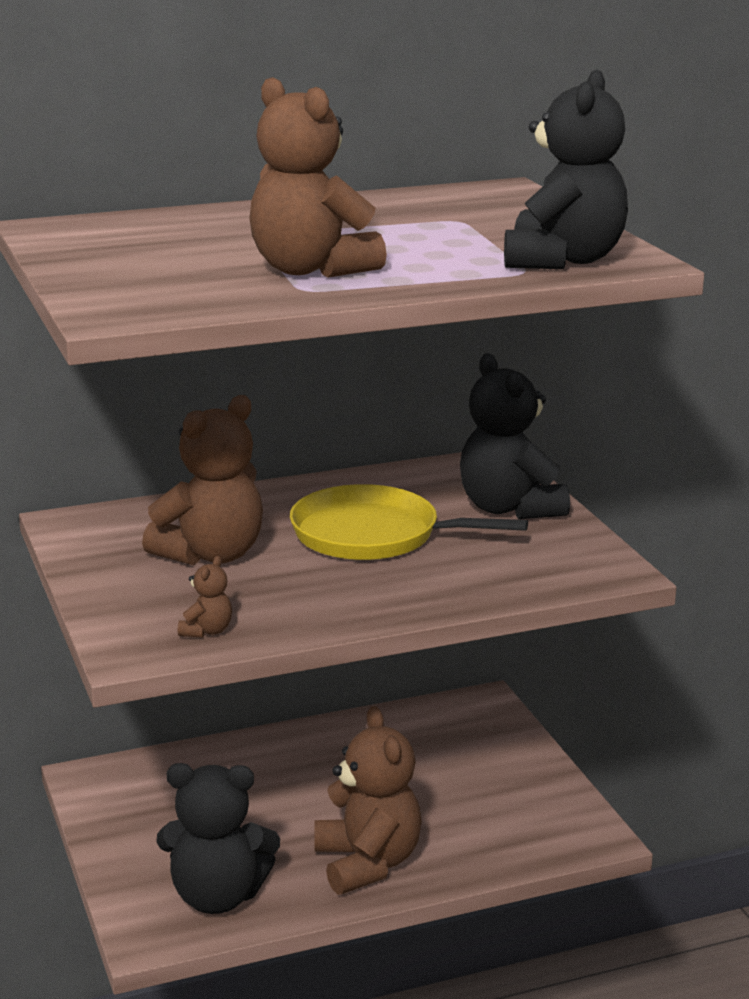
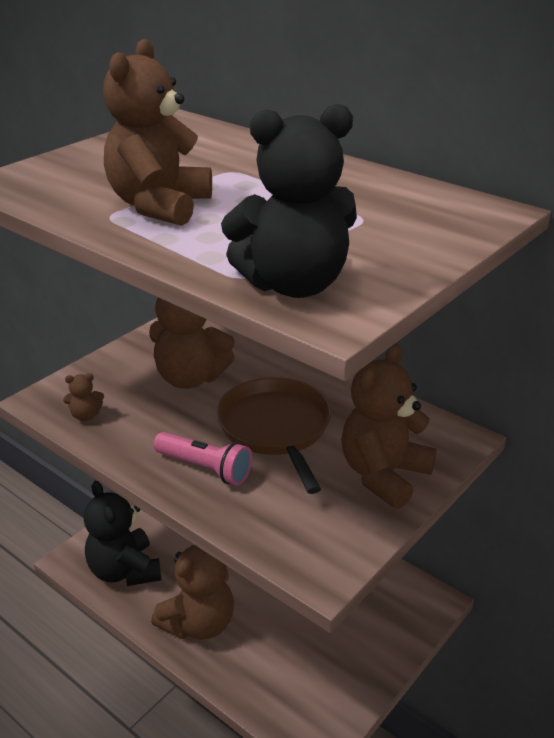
camera: 60 degrees right, 10 degrees up
(373, 535) = (276, 428): yellow pan -> brown pan
(398, 586) = (205, 468): none -> pink flashlight
(509, 508) = (383, 475): black teddy bear -> brown teddy bear

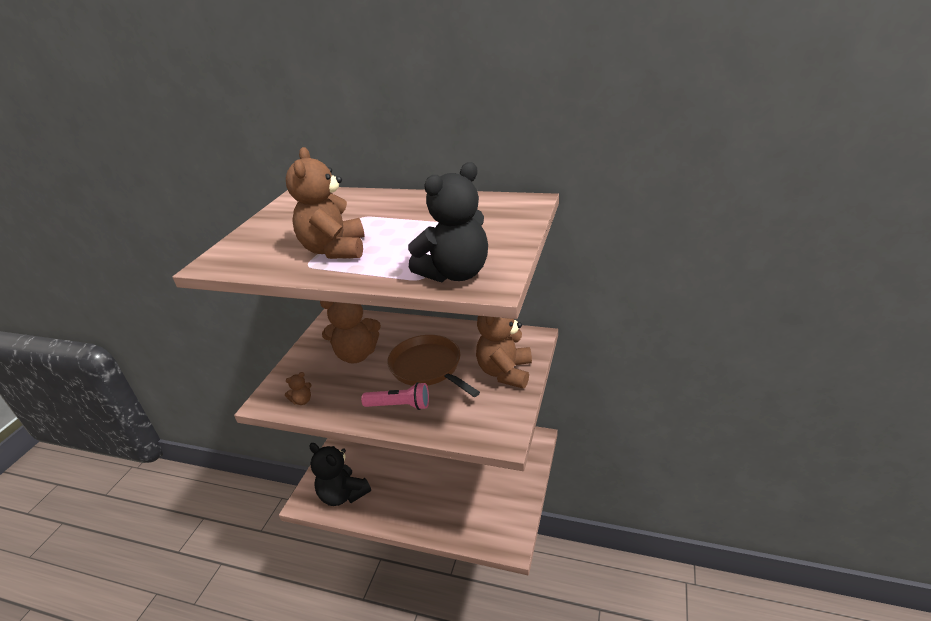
camera: 20 degrees left, 0 degrees up
(199, 623) = (408, 507): brown teddy bear -> none

